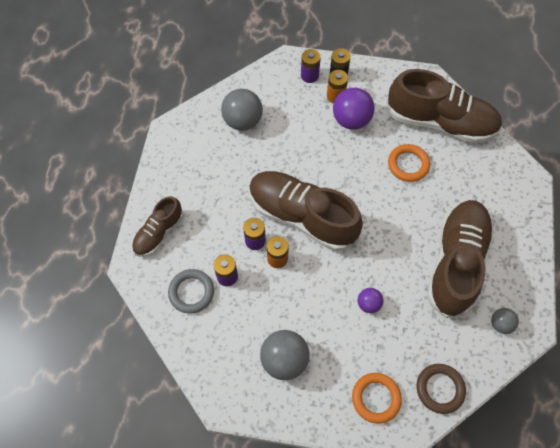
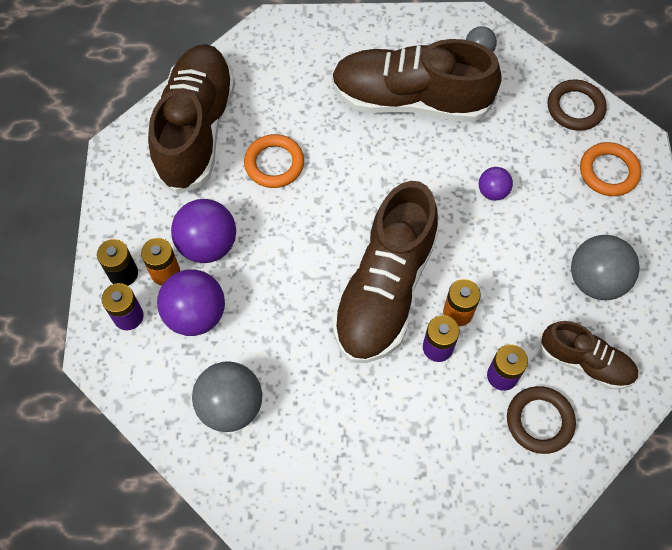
camera: 100 degrees left, 0 degrees up
(159, 233) = (458, 494): brown shoe -> brown shoe (585, 362)
(191, 292) = (539, 421): grey ring -> brown ring
(304, 109) = (196, 314): none -> purple ball

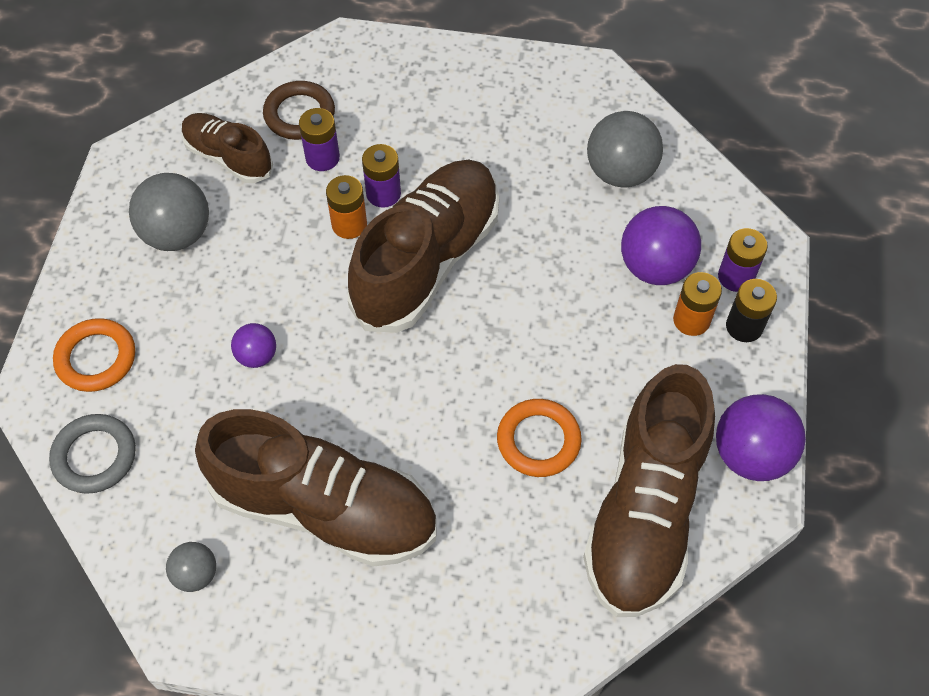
camera: 170 degrees left, 5 degrees down
(208, 245) = (636, 345): purple ball -> purple ball (750, 455)
(575, 108) = (95, 456): brown ring -> grey ring

